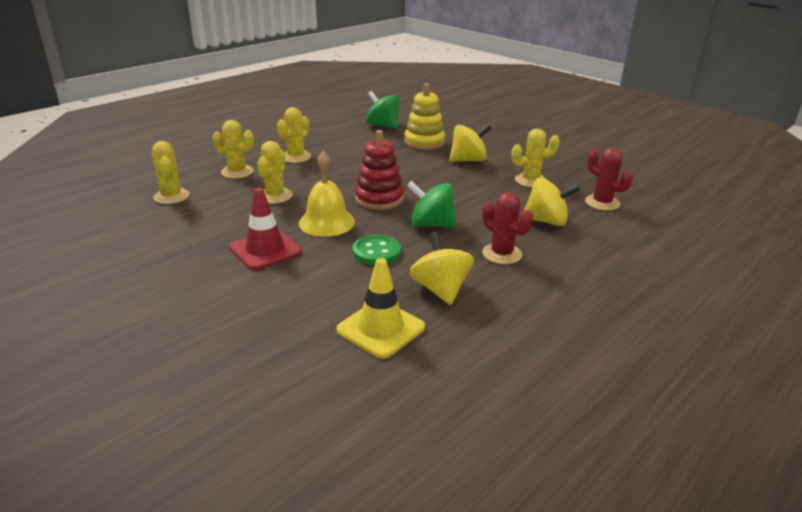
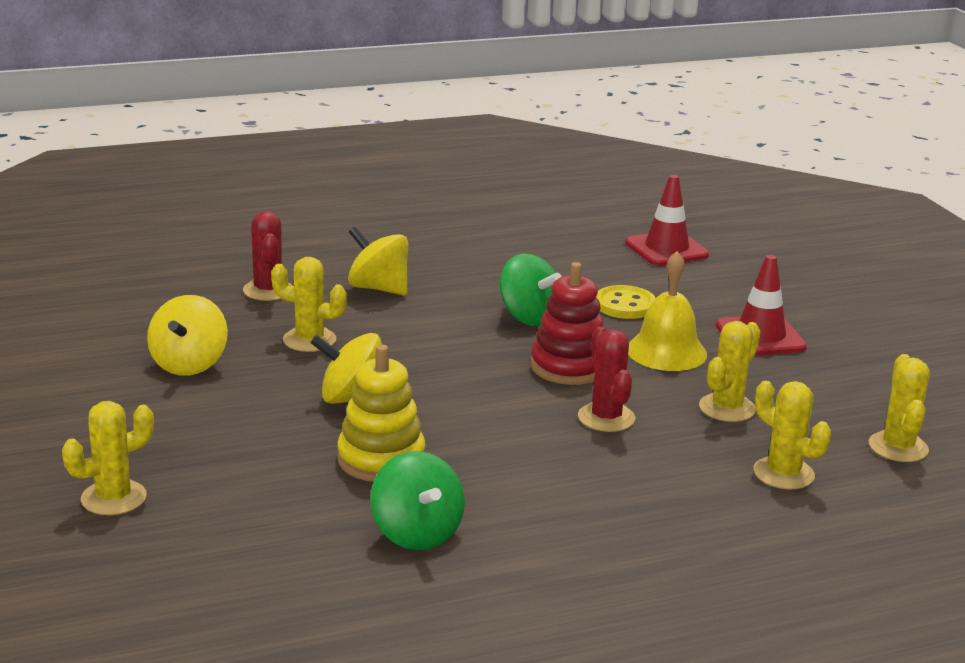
camera: 155 degrees left, 5 degrees down
(296, 157) = (661, 484): yellow cactus -> yellow cactus (113, 498)
(376, 252) = (625, 305): green button -> yellow button
(381, 329) = (666, 249): yellow traffic cone -> red traffic cone
(440, 289) = (584, 260): yellow spinning top -> yellow spinning top (189, 364)
(502, 254) = (482, 272): red cactus -> red cactus (606, 418)

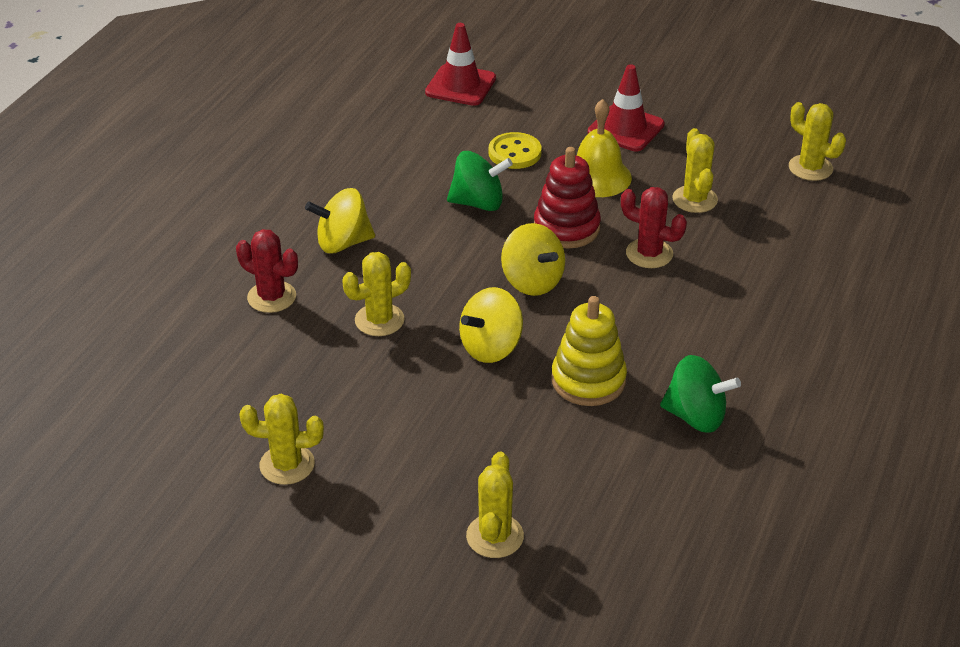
camera: 45 degrees left, 15 degrees up
(189, 364) = (340, 399): yellow spinning top -> yellow spinning top (532, 281)
(783, 473) = (790, 228): yellow cactus -> yellow cactus (287, 465)

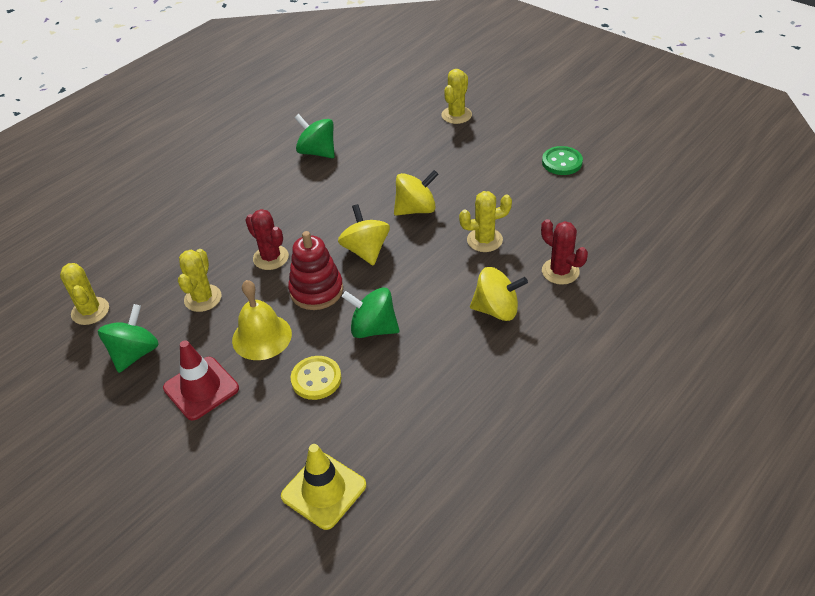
camera: 160 degrees left, 5 degrees up
(287, 465) = (562, 162): yellow cactus -> green button
(460, 85) = (324, 490): red traffic cone -> yellow traffic cone
(588, 380) = (366, 180): yellow stacking toy -> none
(720, 142) = (135, 353): none -> green spinning top

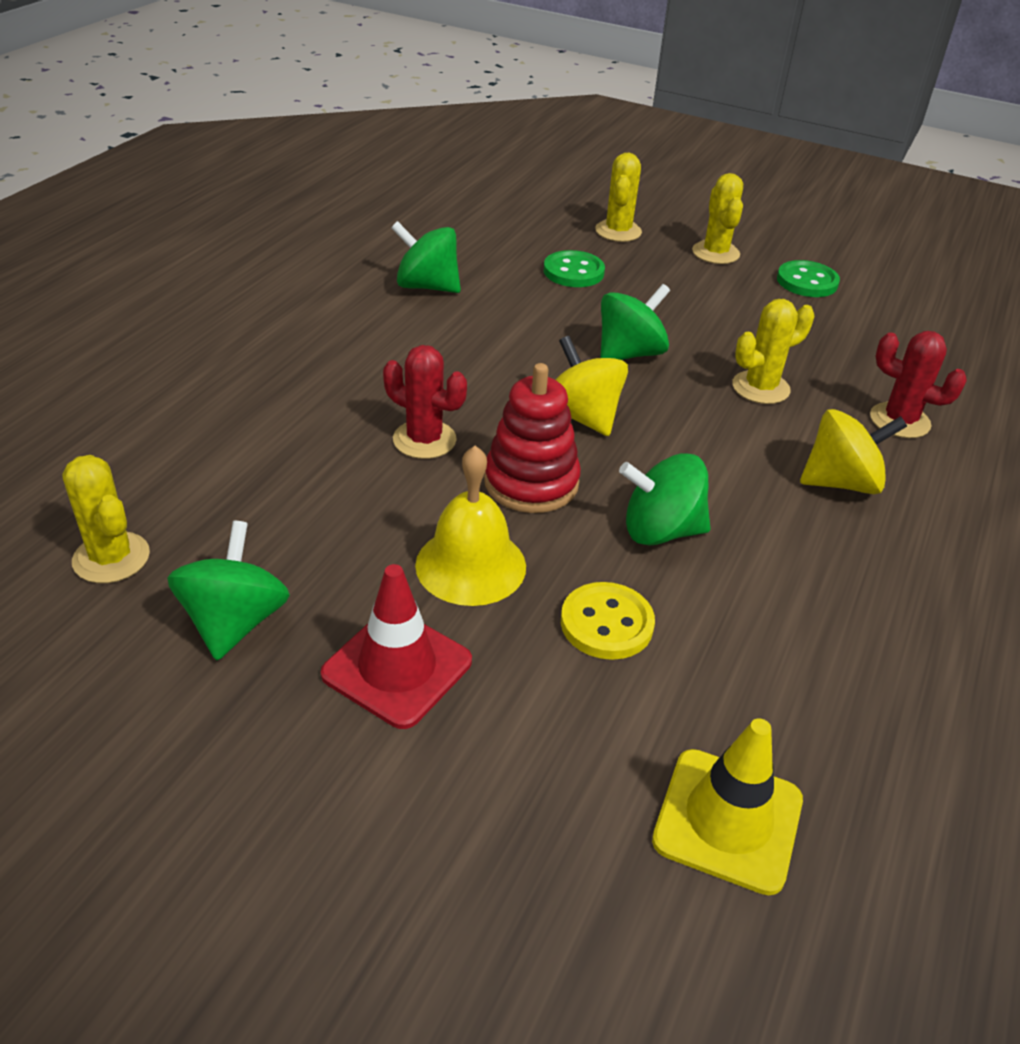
camera: 20 degrees left, 5 degrees down
(203, 298) = (329, 514): yellow cactus -> yellow cactus (715, 253)
(412, 146) = (573, 272): none -> green button
(416, 209) = (629, 354): yellow spinning top -> green spinning top

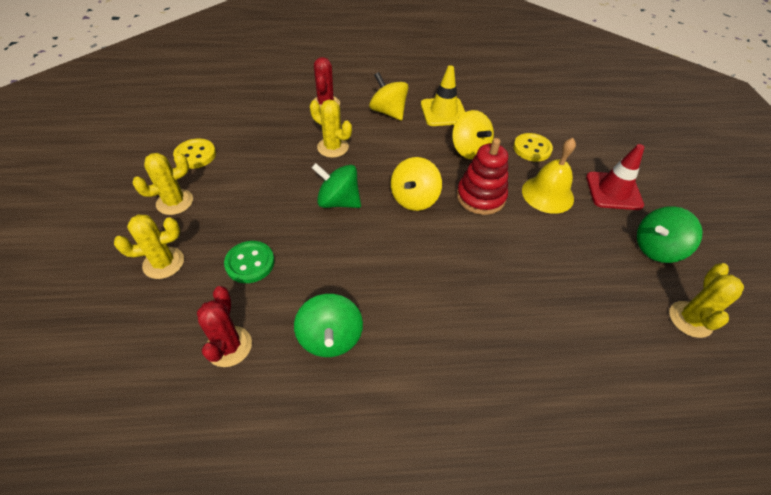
camera: 120 degrees left, 10 degrees up
(424, 440) = (490, 249): red cactus -> red cactus (229, 346)
(660, 531) = (469, 150): green spinning top -> yellow spinning top
(728, 820) = (571, 106): yellow traffic cone -> yellow traffic cone (443, 112)
(807, 282) = (195, 155): green button -> yellow button

